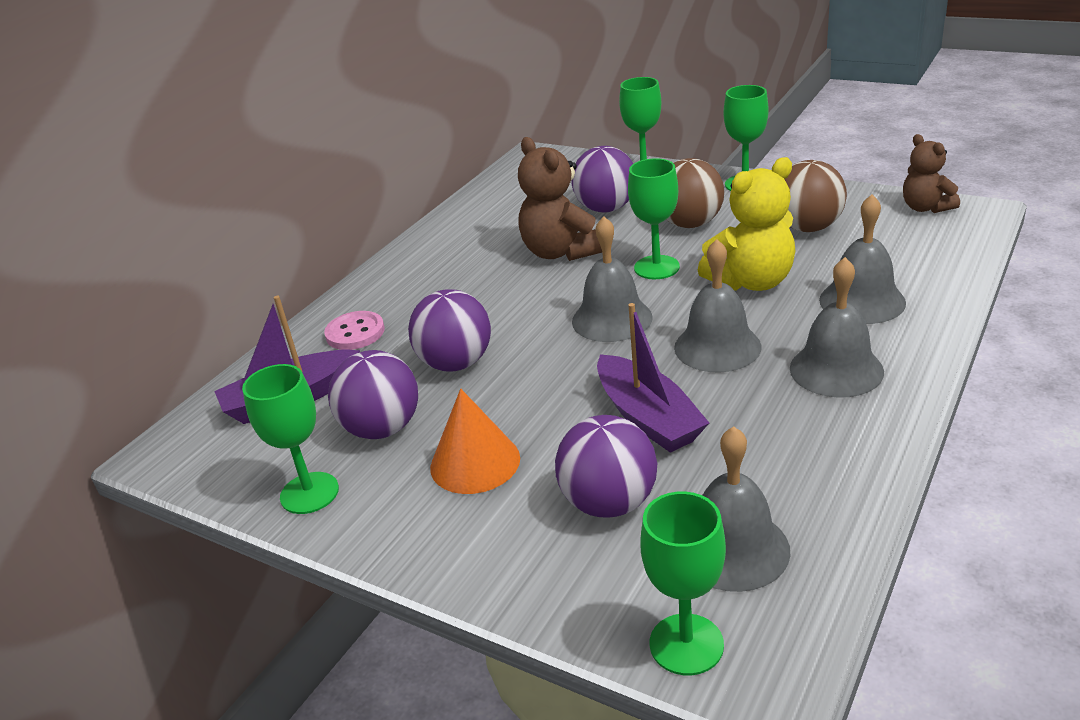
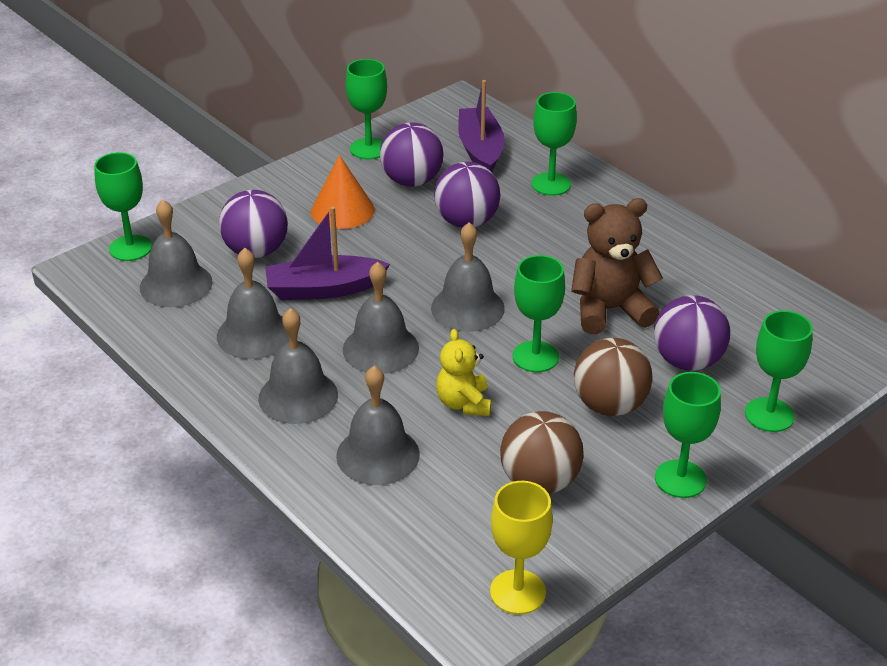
camera: 105 degrees right, 5 degrees up
(355, 333) = (551, 184): pink button -> green goblet
(752, 282) = (464, 403): yellow teddy bear -> yellow teddy bear, size x0.63
(770, 437) = (254, 334): none -> grey bell
(925, 208) = (517, 592): brown teddy bear -> yellow goblet

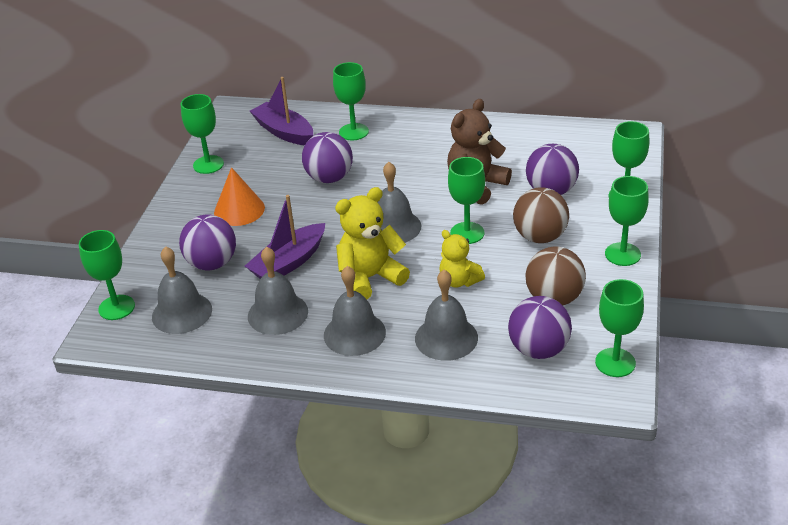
camera: 35 degrees left, 0 degrees up
(380, 348) = (370, 278): grey bell -> yellow teddy bear
(412, 181) = (263, 171): purple ball -> purple ball (538, 349)
(517, 592) = (615, 362): yellow goblet -> green goblet

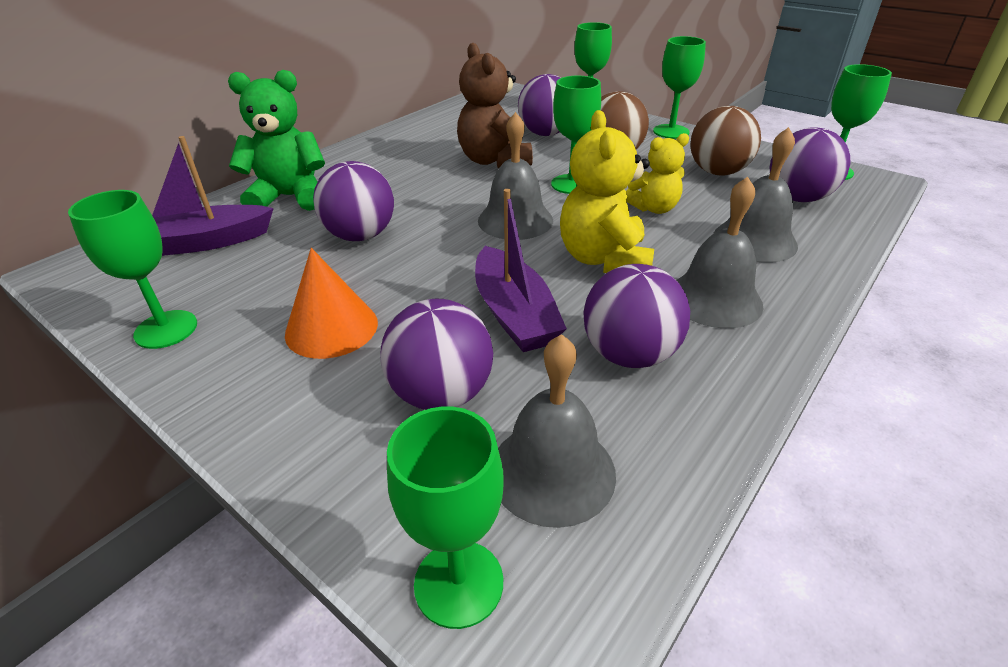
camera: 65 degrees left, 0 degrees up
(277, 313) = (629, 354): grey bell -> purple ball
(353, 132) = (289, 197): green goblet -> green teddy bear

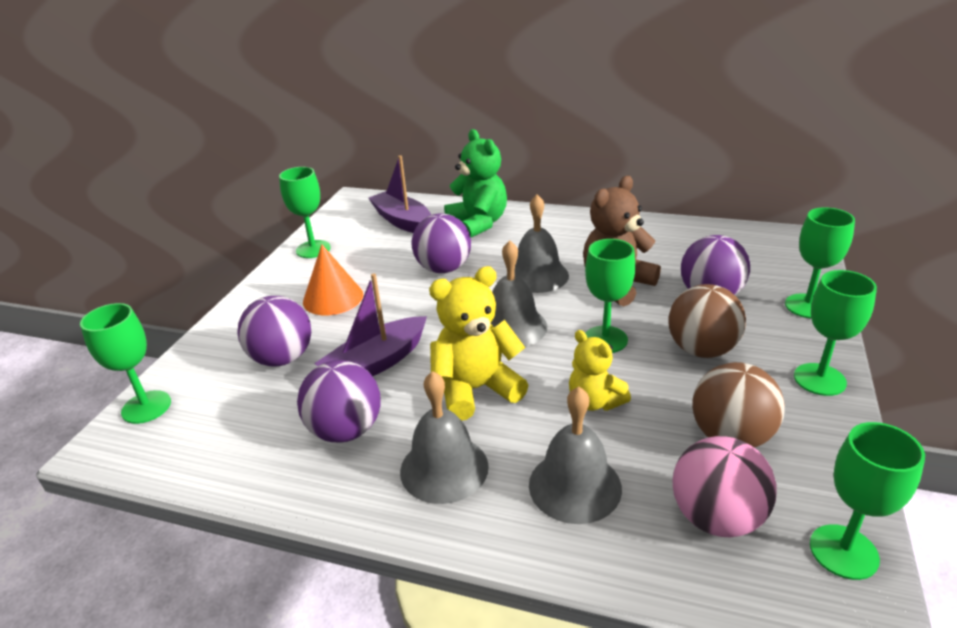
camera: 70 degrees right, 5 degrees down
(552, 471) = (223, 420): grey bell -> grey bell (537, 275)
(797, 198) = (716, 517): purple ball -> pink ball

